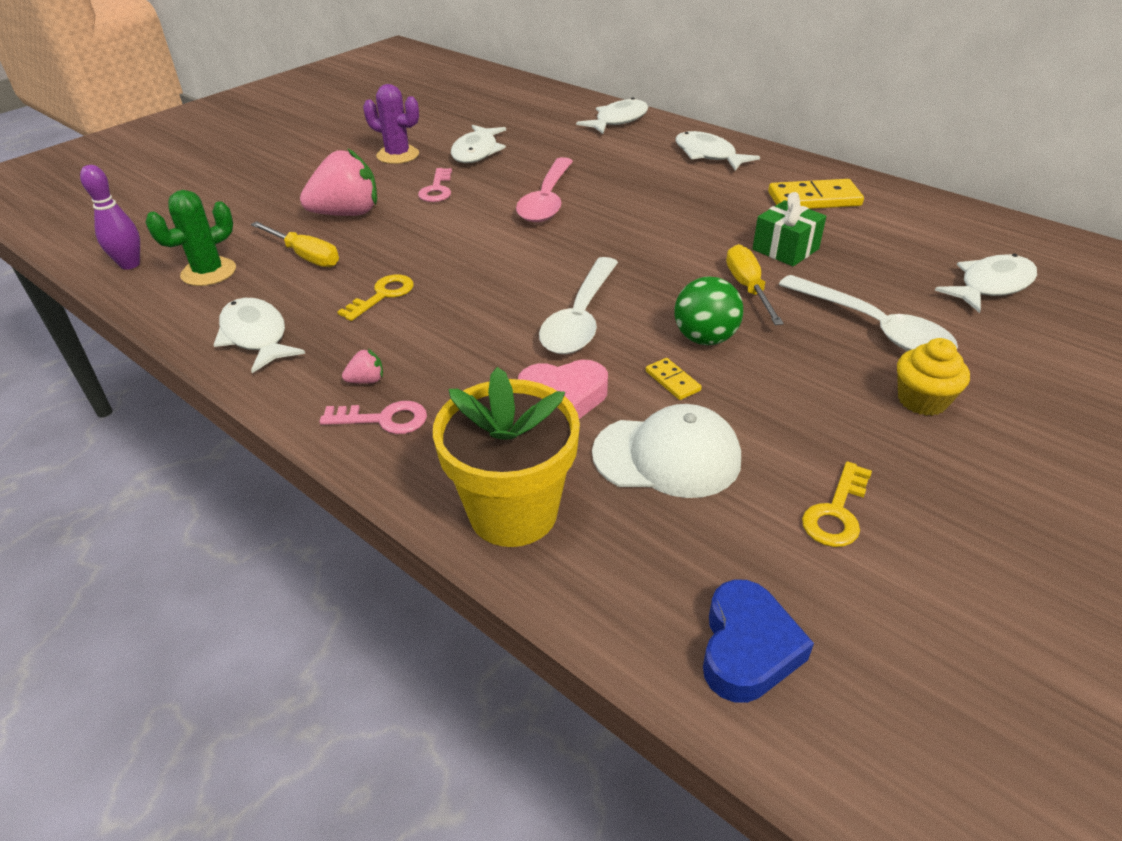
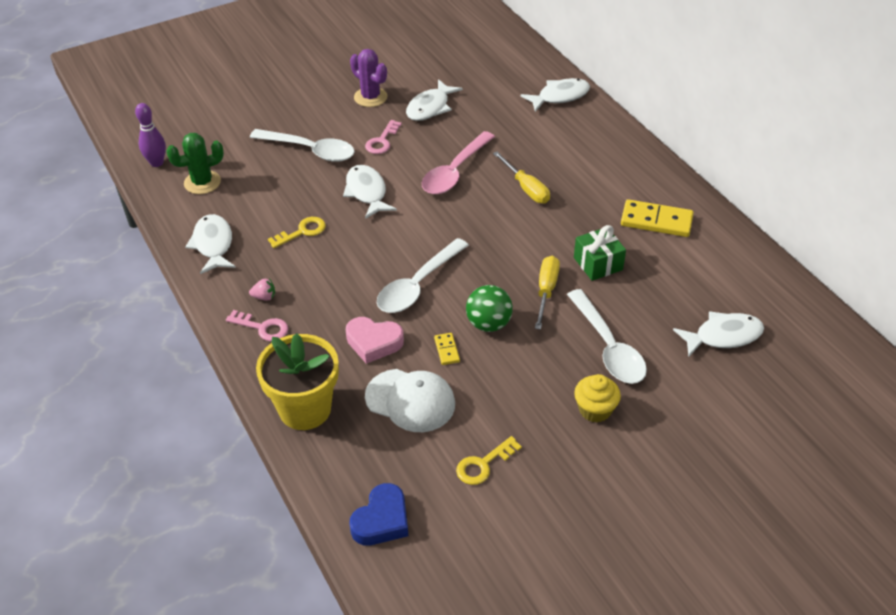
camera: 20 degrees right, 5 degrees up
(305, 256) = (267, 184): yellow screwdriver -> yellow screwdriver (526, 188)
(347, 214) = (310, 150): pink strawberry -> white spoon
(708, 155) = (606, 153): white fish -> white fish (367, 192)

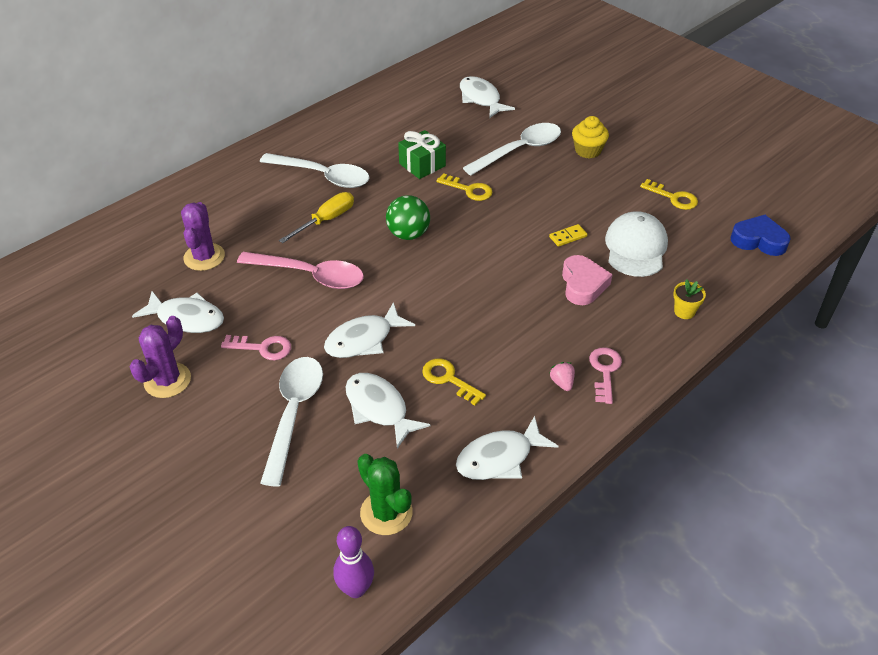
camera: 105 degrees left, 0 degrees up
(305, 409) = (684, 312): yellow flower pot -> yellow flower pot, size x0.41
(418, 285) = (494, 270): white spoon -> white spoon (322, 176)
(488, 324) = (524, 217): green ball -> green ball (408, 234)
(499, 118) = (204, 257): none -> purple cactus
(546, 291) = (469, 190): yellow screwdriver -> yellow key
(560, 96) = (157, 217): white fish -> white fish (379, 408)
(656, 221) = (354, 138): yellow domino -> none

